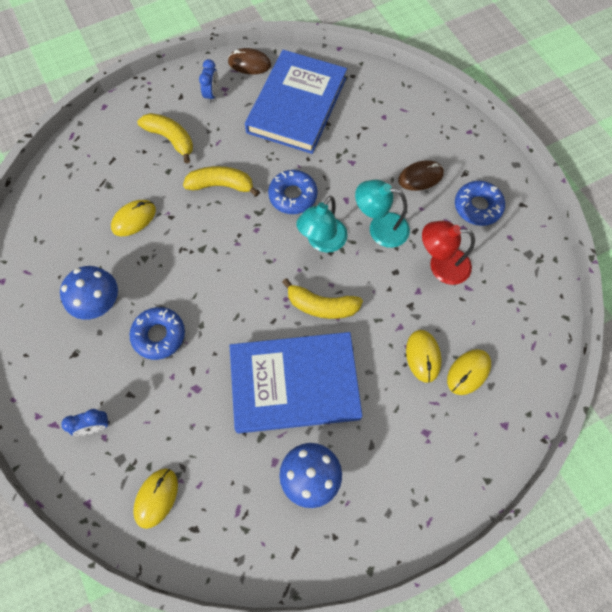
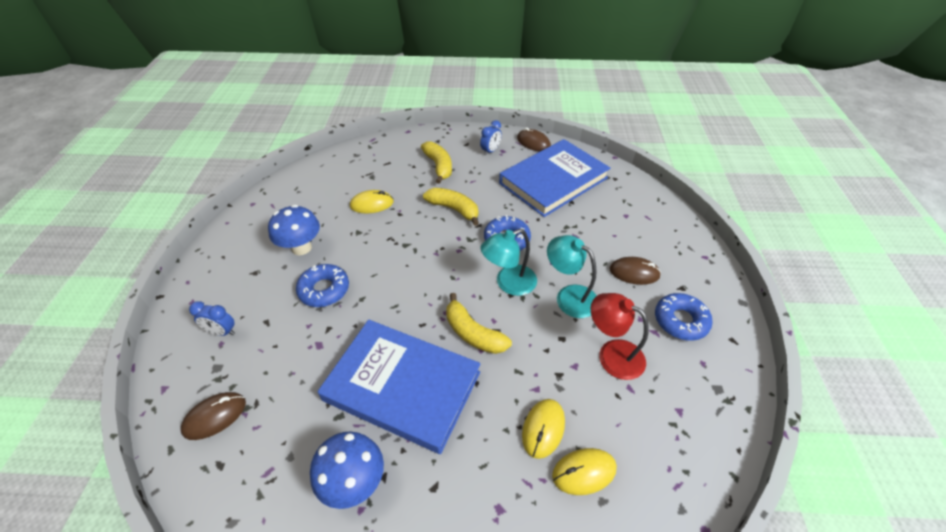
camera: 30 degrees right, 20 degrees down
(156, 498) = (215, 416): yellow mouse -> brown mouse

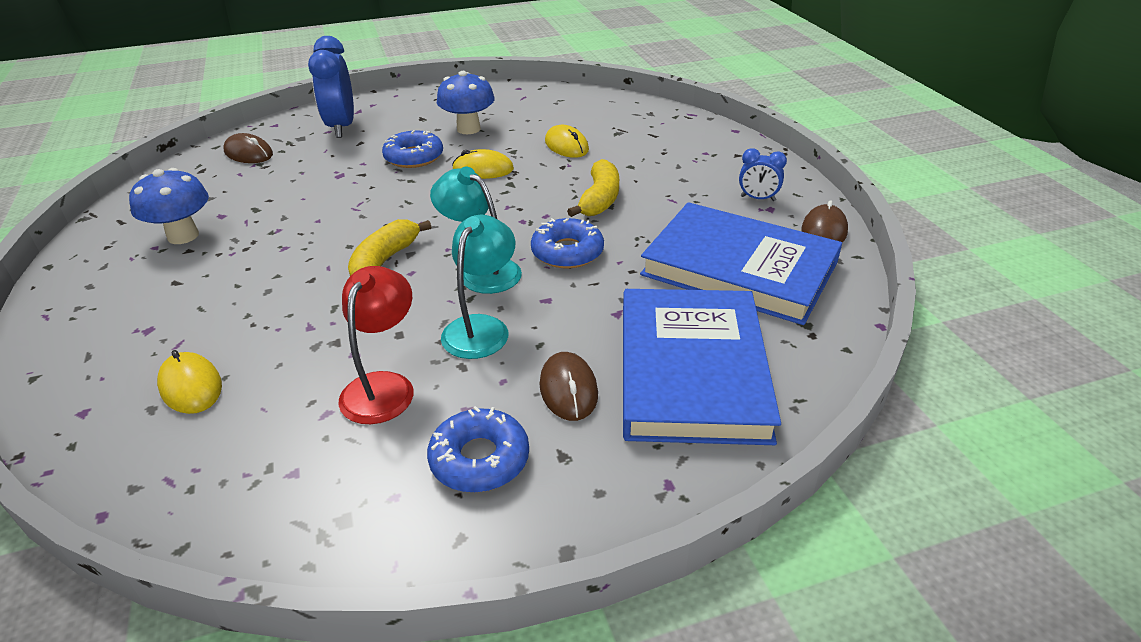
camera: 70 degrees right, 10 degrees down
(222, 332) = (341, 127): blue clock -> blue clock, size x1.91
(402, 386) = (296, 234): blue book -> blue book (691, 370)
(439, 166) = (680, 168): yellow banana -> none
(543, 429) = (250, 342): yellow mouse -> yellow mouse (483, 169)

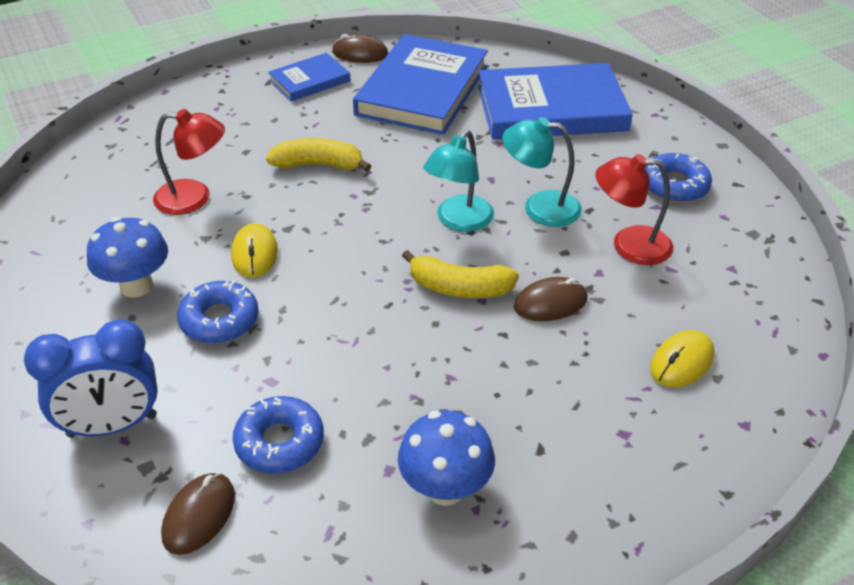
camera: 100 degrees left, 5 degrees up
(566, 146) = (194, 198): yellow mouse -> red lamp
(567, 252) = (417, 175): blue donut -> blue donut (279, 442)
(568, 389) = (592, 157): brown mouse -> brown mouse (550, 303)
(758, 198) = (309, 81): blue clock -> blue book

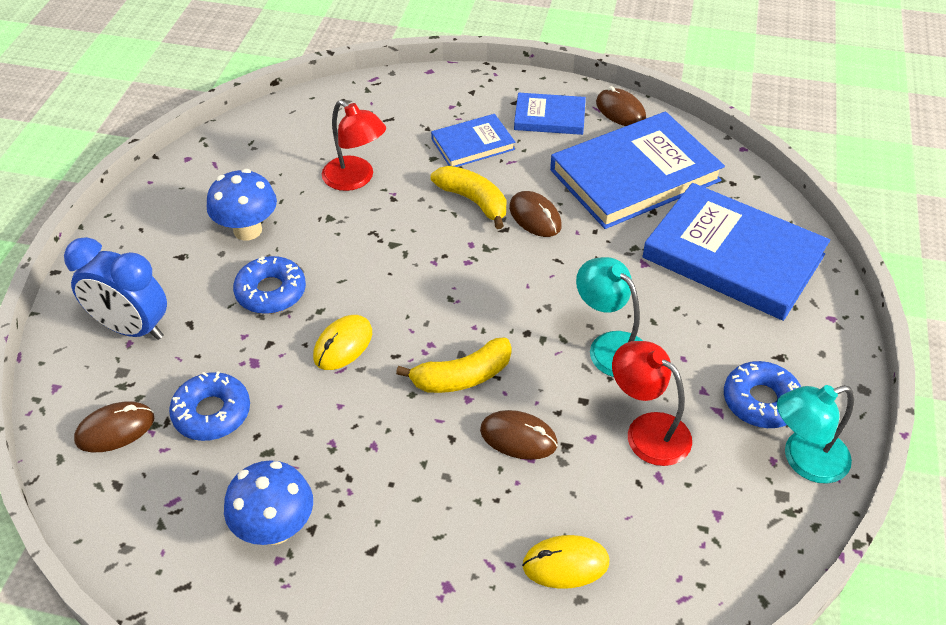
camera: 40 degrees right, 5 degrees up
(254, 253) = (348, 252): yellow mouse -> yellow mouse (343, 345)
(268, 126) = (473, 144): none -> blue book
(381, 152) = (535, 217): none -> brown mouse
(459, 221) = (527, 317): turquoise lamp -> turquoise lamp (804, 460)
(459, 288) = (462, 377): yellow banana -> yellow banana turned 75 degrees counterclockwise

